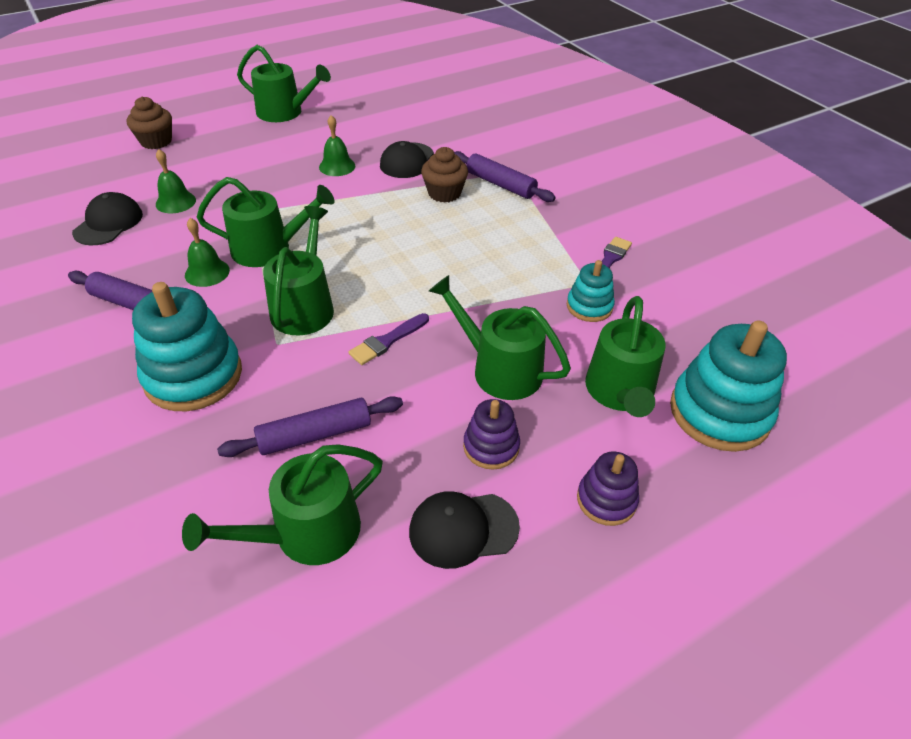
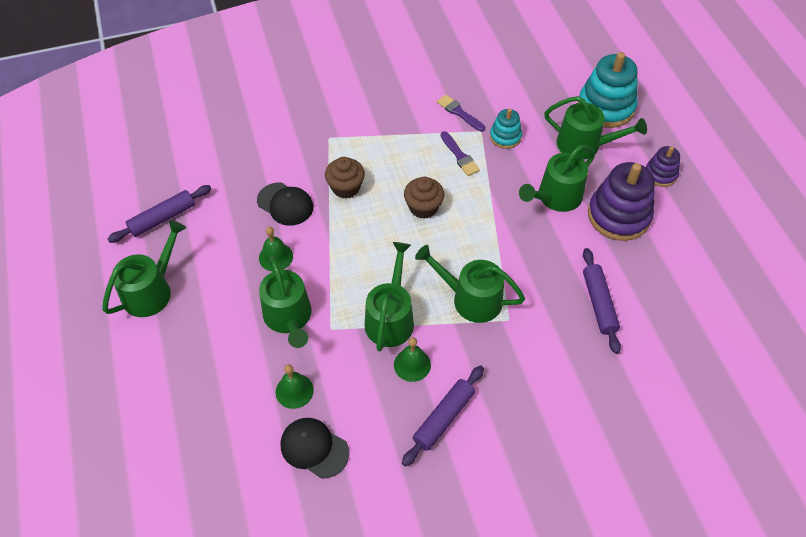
camera: 75 degrees left, 10 degrees up
(156, 141) = (166, 413): brown cupcake -> brown cupcake (423, 207)
(193, 376) = (534, 374): turquoise stacking toy -> none
(307, 533) = (672, 314): green watering can -> green watering can (289, 317)
(387, 341) = (518, 253): purple brush -> purple brush (460, 156)
(463, 529) = (674, 240): black cap -> none
(491, 447) = (618, 216): purple stacking toy -> purple stacking toy, size x1.85
(500, 184) = (344, 149): purple rolling pin -> purple rolling pin (162, 218)

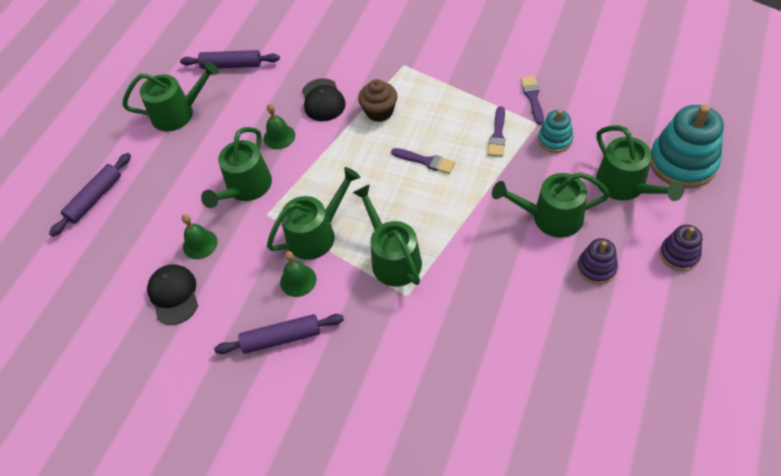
camera: 45 degrees right, 0 degrees up
(423, 207) = (425, 161): brown cupcake -> purple brush
(598, 303) = (499, 333): purple rolling pin -> purple rolling pin (95, 198)
(618, 216) = (596, 268): purple stacking toy -> purple stacking toy, size x0.54

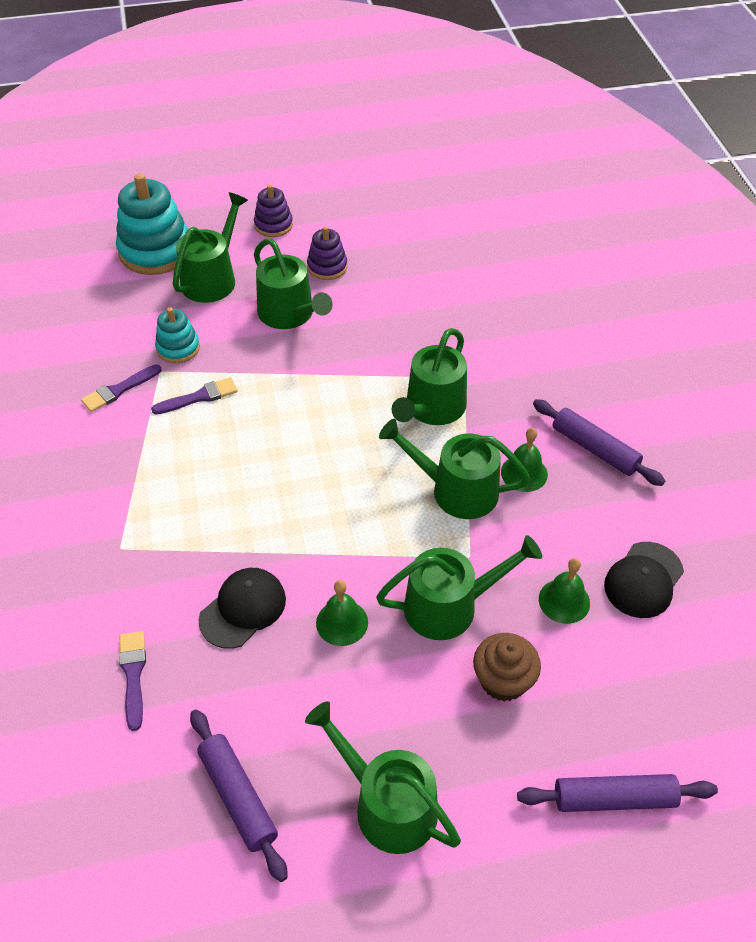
camera: 130 degrees left, 5 degrees down
(379, 111) = (227, 530): brown cupcake -> brown cupcake (503, 680)
(425, 161) = (281, 443): purple brush -> purple brush (133, 674)

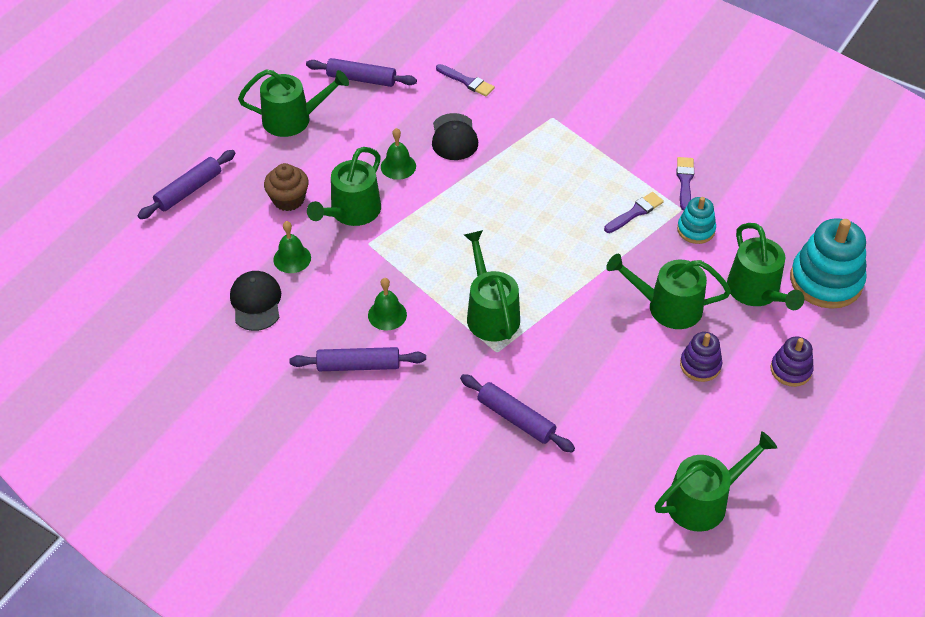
camera: 135 degrees right, 0 degrees up
(199, 397) = (635, 212): purple brush -> purple brush turned 150 degrees counterclockwise
(456, 490) = (416, 273): green watering can -> green watering can (703, 501)
(506, 325) = (516, 418): none -> purple rolling pin

